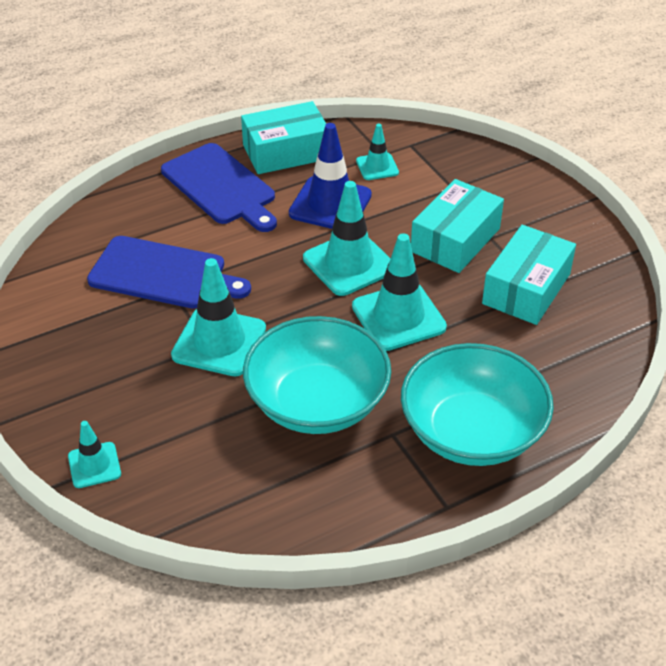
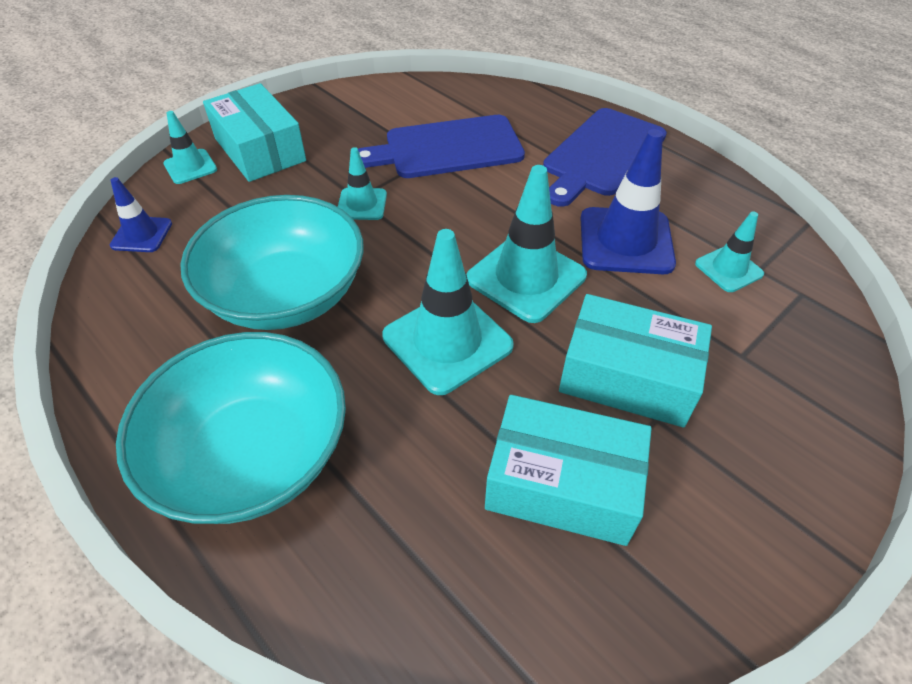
camera: 75 degrees right, 5 degrees up
(162, 274) = (447, 148): blue cutting board -> blue cutting board turned 75 degrees clockwise
(193, 503) = (142, 234): none -> blue traffic cone
(219, 342) = (362, 204): turquoise traffic cone -> turquoise traffic cone, size x0.55
(286, 152) = (697, 187): turquoise box -> turquoise box (260, 149)

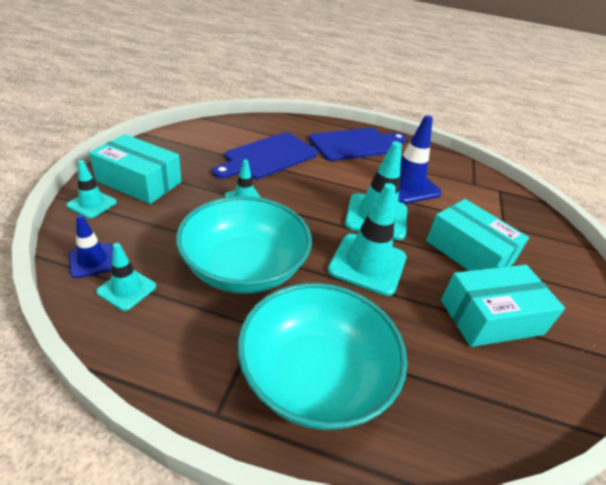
camera: 35 degrees left, 10 degrees down
(602, 154) = (355, 144): blue cutting board -> blue cutting board turned 120 degrees counterclockwise
(627, 377) = (469, 252): turquoise box -> turquoise box turned 60 degrees clockwise
(728, 269) = (462, 187): turquoise traffic cone -> turquoise traffic cone (127, 289)

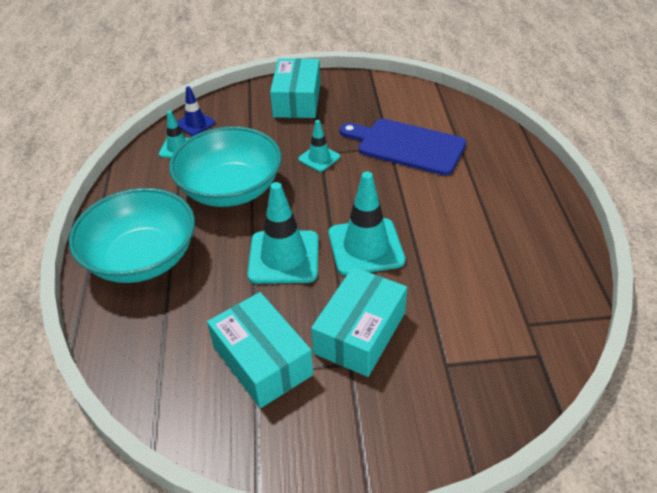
camera: 75 degrees right, 5 degrees up
(92, 204) = (252, 95): turquoise traffic cone -> none
(355, 144) = (508, 196): blue cutting board -> none
(406, 185) = (455, 258): blue traffic cone -> none

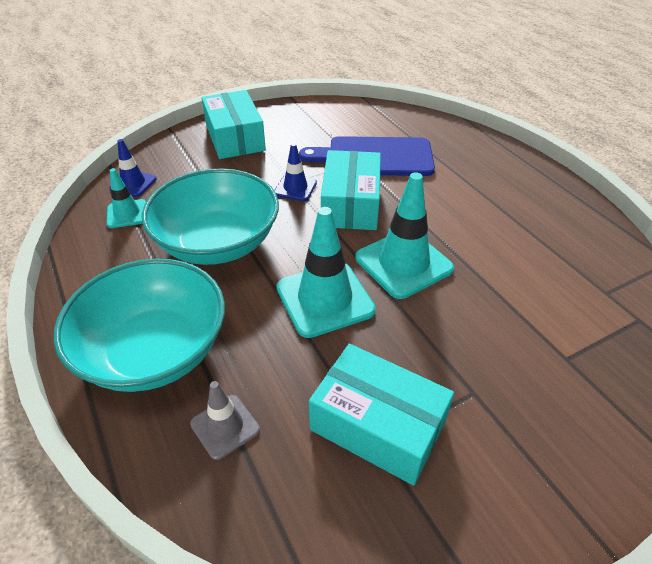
camera: 25 degrees left, 0 degrees up
(159, 325) = (225, 426): none -> grey traffic cone
(319, 158) = (295, 188): turquoise traffic cone -> blue traffic cone
(360, 333) = (460, 355): turquoise box -> turquoise box (350, 204)

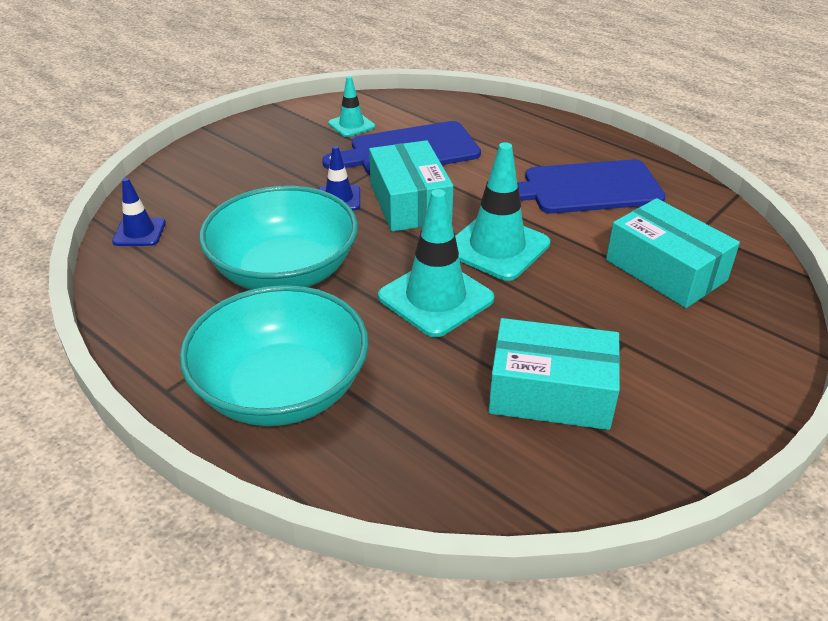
camera: 20 degrees left, 5 degrees down
(127, 214) = (154, 265): turquoise traffic cone -> turquoise traffic cone (351, 125)
(225, 426) = (402, 434): grey traffic cone -> none
(235, 138) = (234, 159): turquoise box -> turquoise box (665, 270)
(514, 224) = (586, 188): none -> blue cutting board

